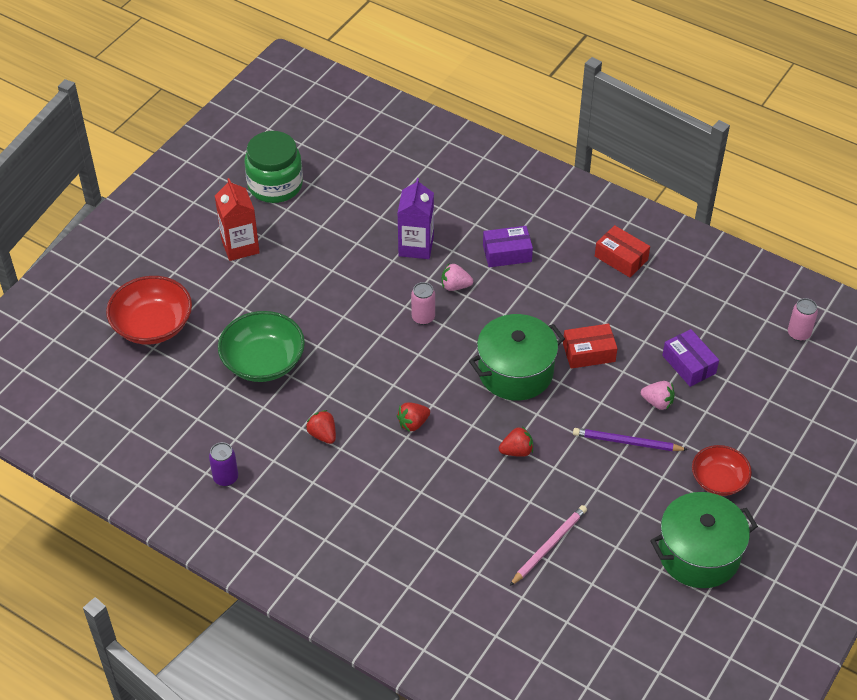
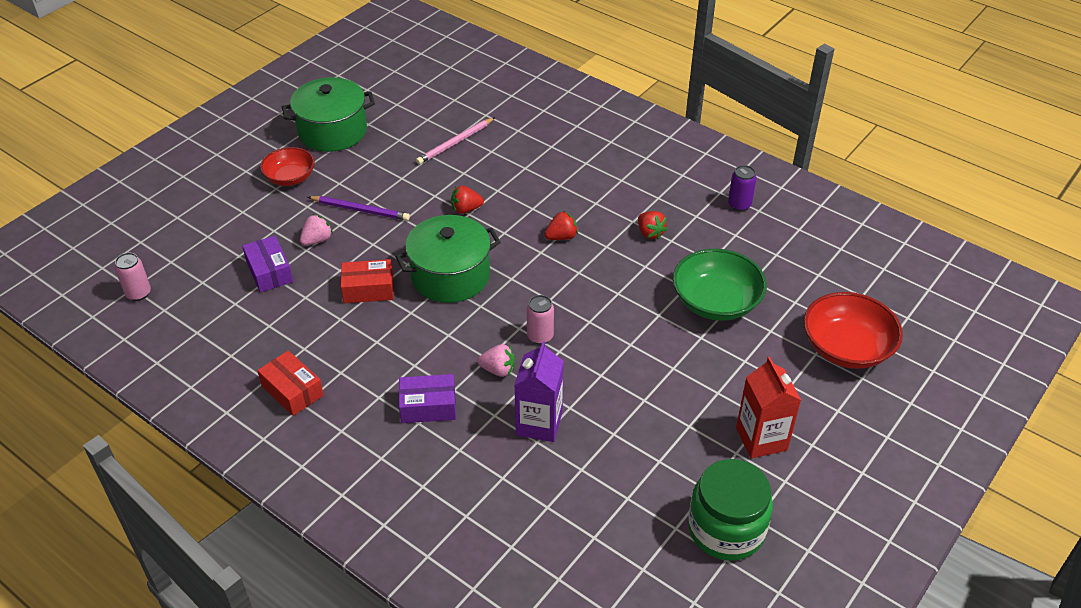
camera: 175 degrees left, 5 degrees down
(657, 402) = (317, 240): pink strawberry -> pink strawberry turned 105 degrees clockwise

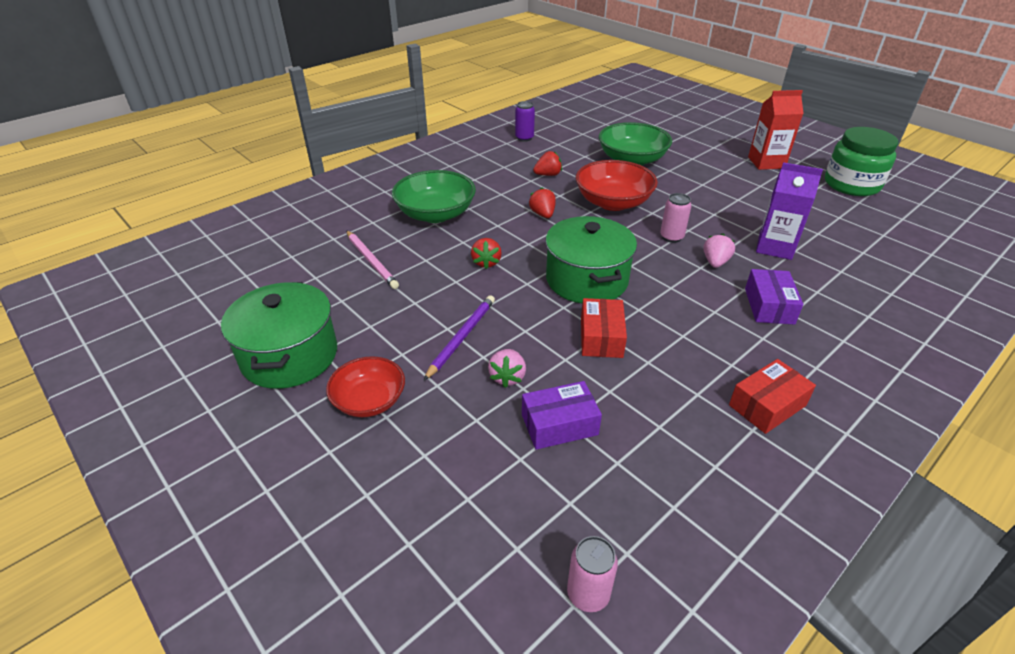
camera: 80 degrees left, 5 degrees down
(317, 240) = (507, 377): pink strawberry -> pink strawberry turned 135 degrees counterclockwise
(542, 165) = (435, 214): none -> green bowl
(846, 348) = (677, 126): red bowl -> red bowl (613, 202)

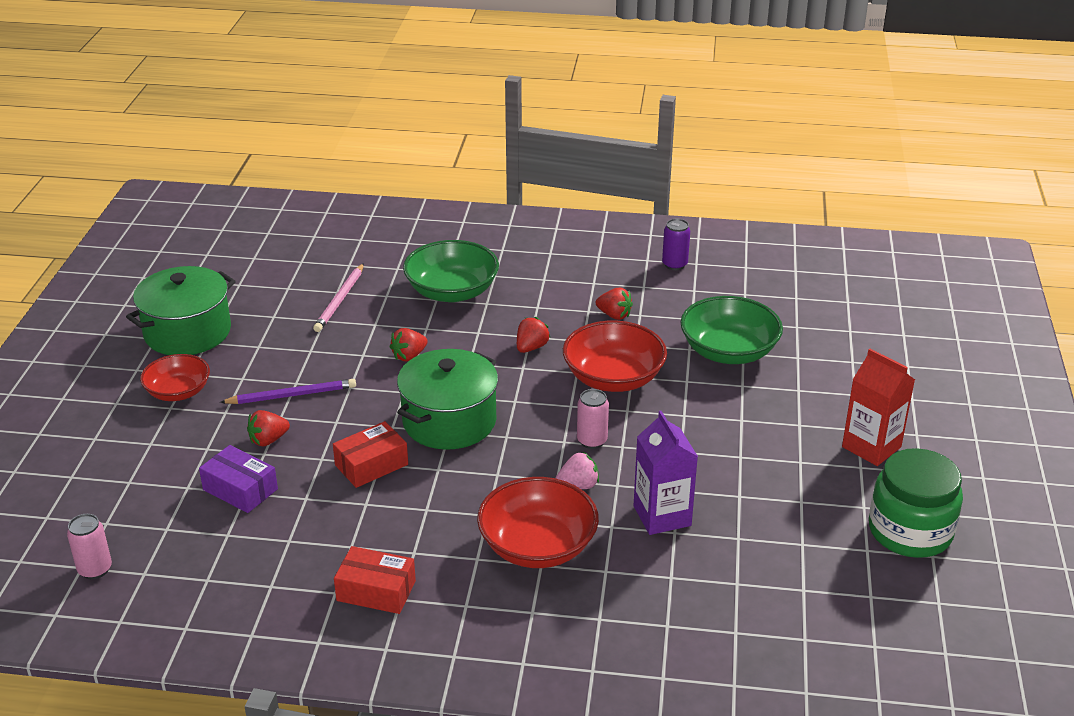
camera: 50 degrees right, 5 degrees down
(507, 377) = (268, 440): pink strawberry -> red strawberry
(769, 306) = (537, 546): purple box -> red bowl

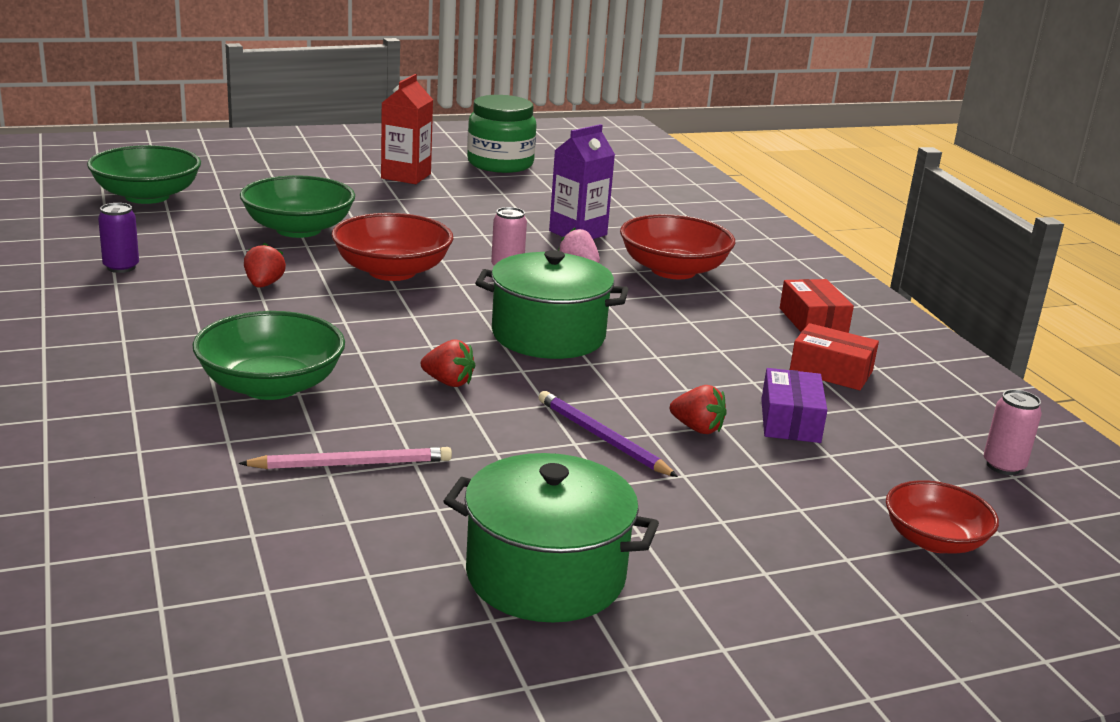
camera: 120 degrees left, 10 degrees down
(178, 392) = (686, 527): red bowl -> red bowl (934, 540)
(371, 465) = (663, 360): red box -> red box (831, 371)
(531, 347) = (368, 317): red strawberry -> none
(834, 292) = (147, 196): none -> green bowl

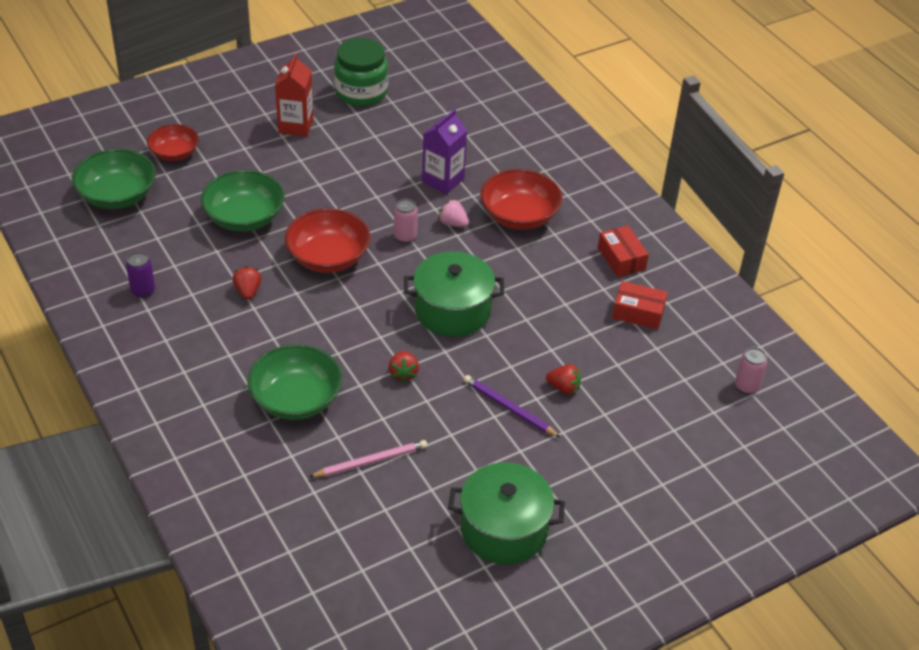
camera: 10 degrees left, 20 degrees up
(448, 382) = (403, 373): red strawberry -> red strawberry turned 75 degrees clockwise
(790, 421) = (618, 369): purple box -> none
(934, 540) = (708, 460): red bowl -> red bowl (174, 153)

